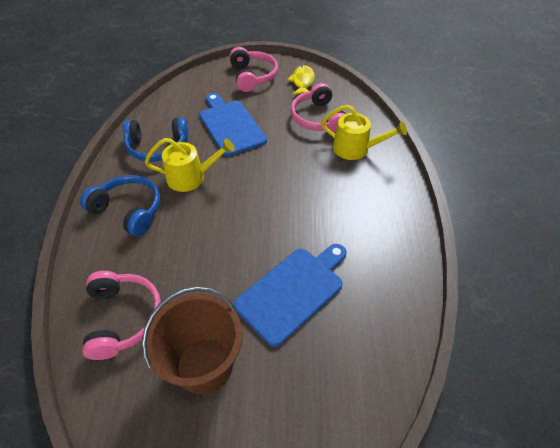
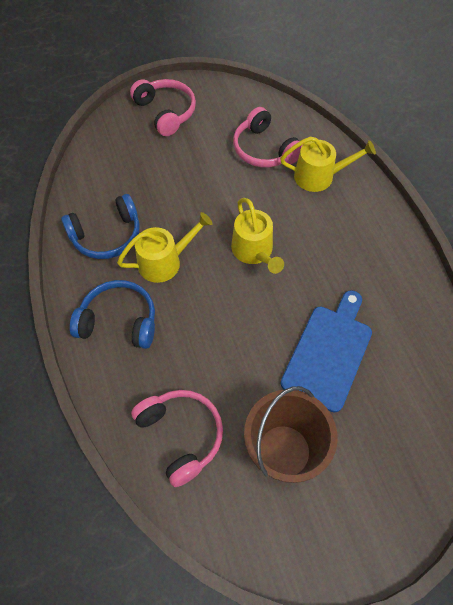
camera: 20 degrees left, 10 degrees up
(230, 126) = (174, 185): blue cutting board -> none
(269, 190) = (254, 251): none -> yellow watering can
(302, 82) = (225, 105): yellow fish -> none

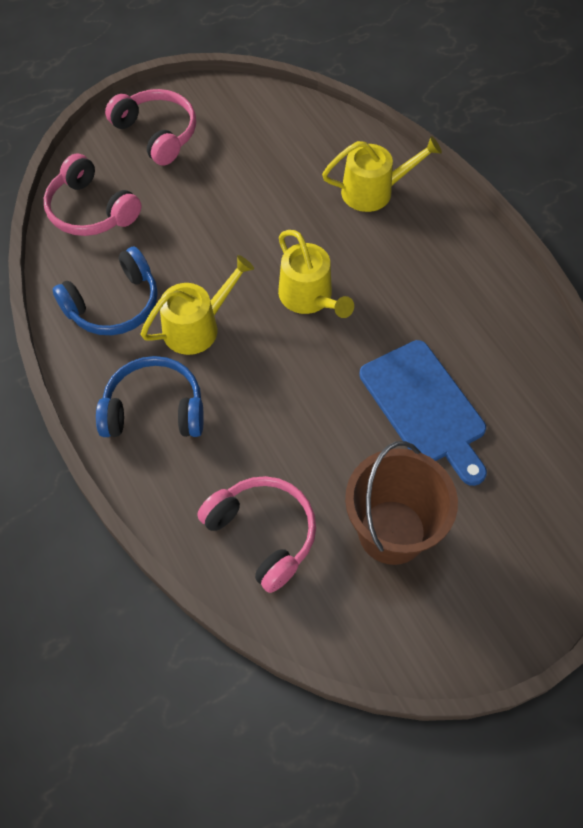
camera: 10 degrees left, 0 degrees up
(264, 149) = (297, 166): pink headphones -> pink headphones (91, 210)
(328, 353) = (425, 407): blue cutting board -> blue cutting board turned 135 degrees clockwise

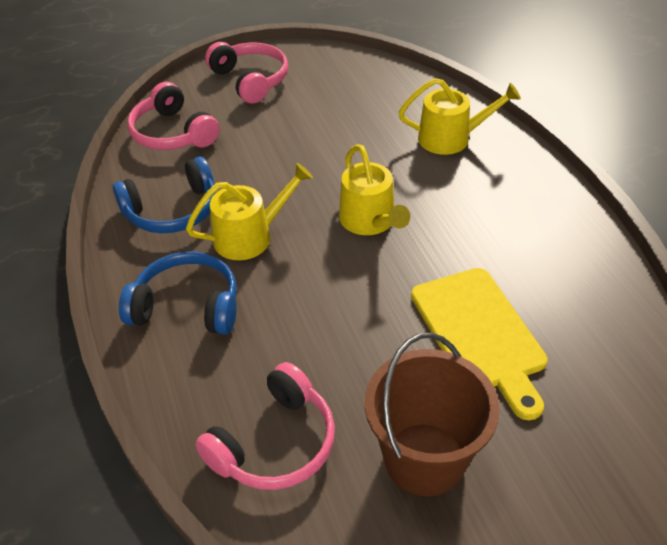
camera: 10 degrees right, 15 degrees down
(263, 534) = (274, 443): pink headphones -> pink headphones turned 75 degrees clockwise
(425, 407) = (480, 333): blue cutting board -> yellow cutting board

